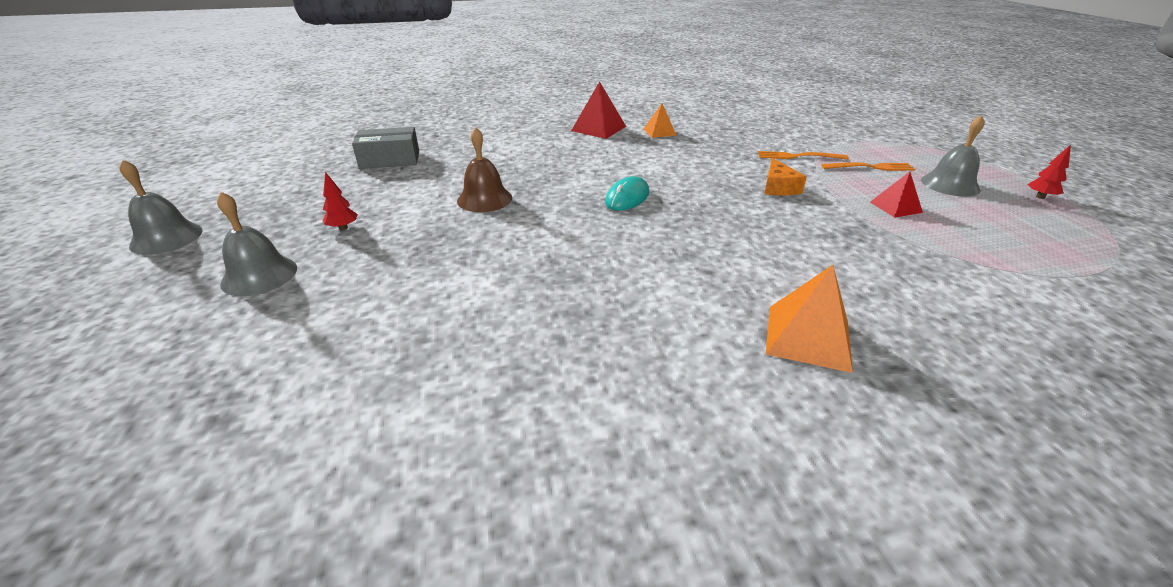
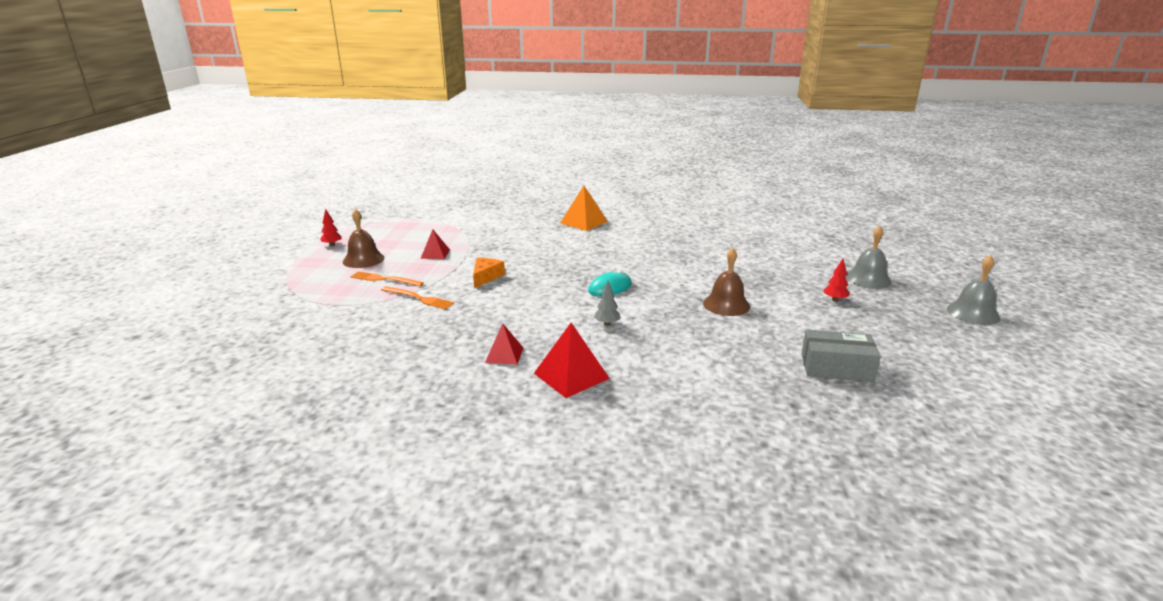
camera: 160 degrees left, 10 degrees down
(600, 162) = (607, 324): none -> grey tree
(659, 132) = (504, 355): orange pyramid -> red pyramid
(950, 184) = (363, 259): grey bell -> brown bell

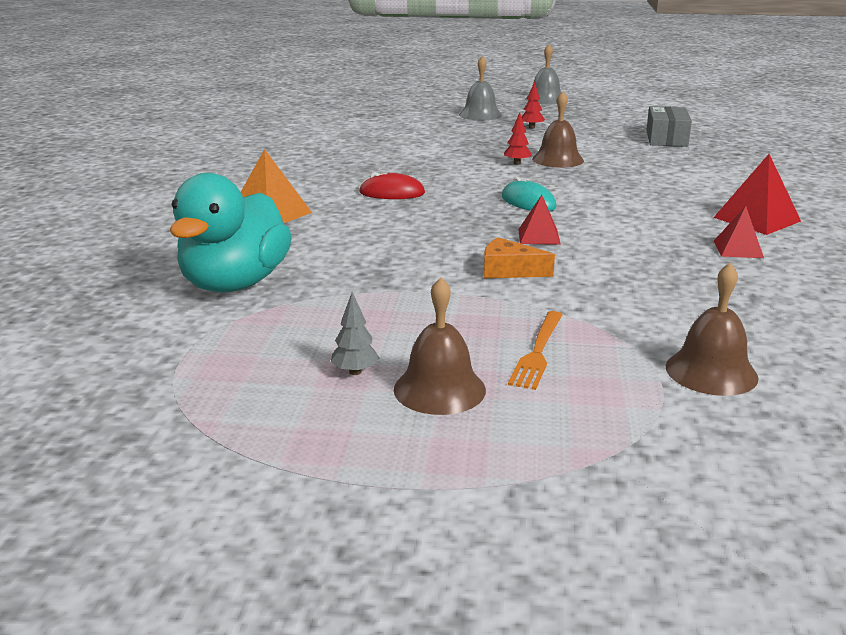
camera: 90 degrees left, 0 degrees up
(332, 245) = (342, 449): red tree -> red tree (517, 163)
(338, 318) = (711, 372): none -> brown bell
(419, 298) = (606, 313): orange fork -> none
(435, 254) = (408, 318): red pyramid -> red pyramid (539, 236)
(487, 221) = (235, 284): none -> turquoise duck
(607, 324) = (629, 204): grey tree -> grey tree (355, 372)
(625, 248) = (392, 193): none -> red mouse

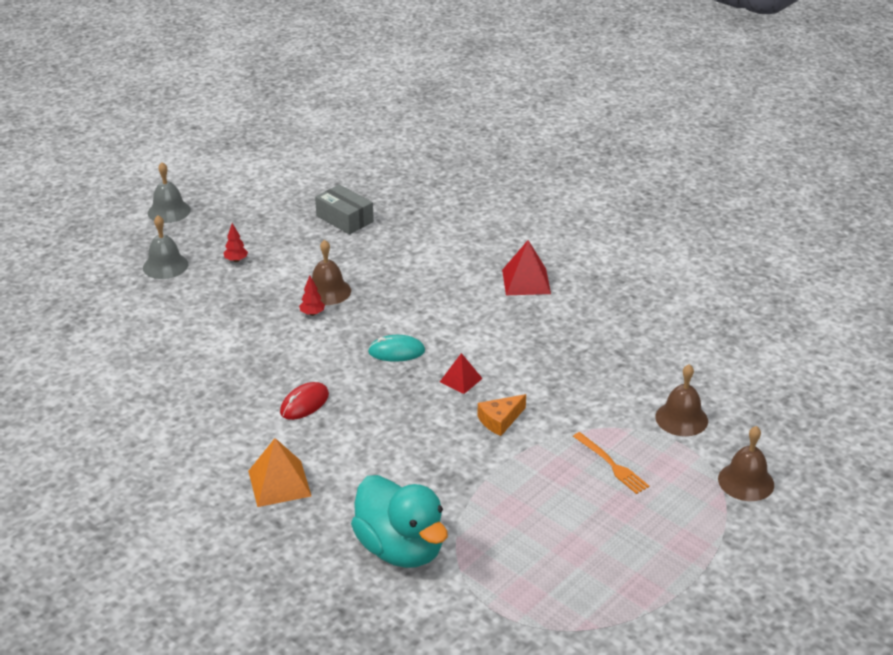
camera: 55 degrees left, 10 degrees up
(355, 372) = (574, 544): grey tree -> none
(439, 389) = (620, 520): brown bell -> brown bell (746, 481)
(738, 249) = (559, 317): red pyramid -> none

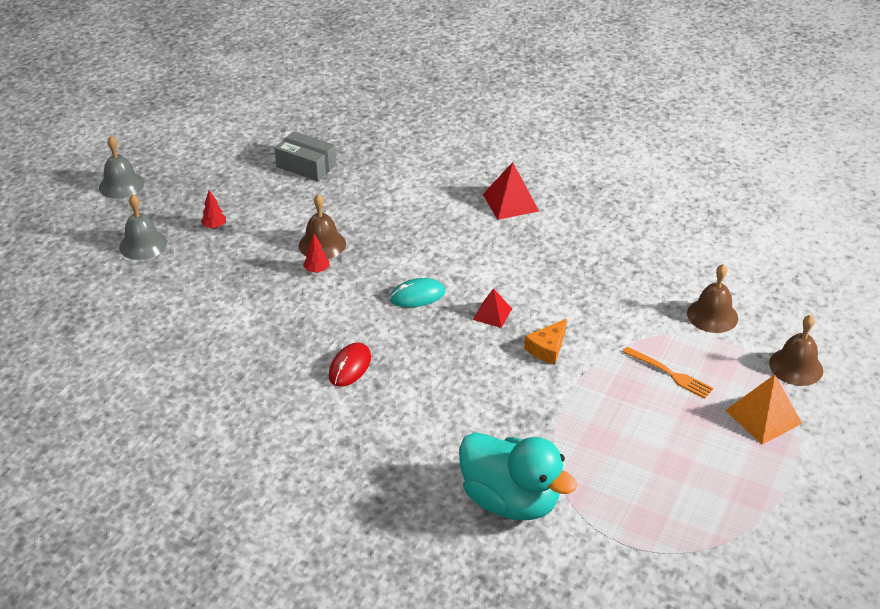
camera: 15 degrees left, 5 degrees up
(279, 483) = (361, 456): orange pyramid -> orange pyramid (763, 416)

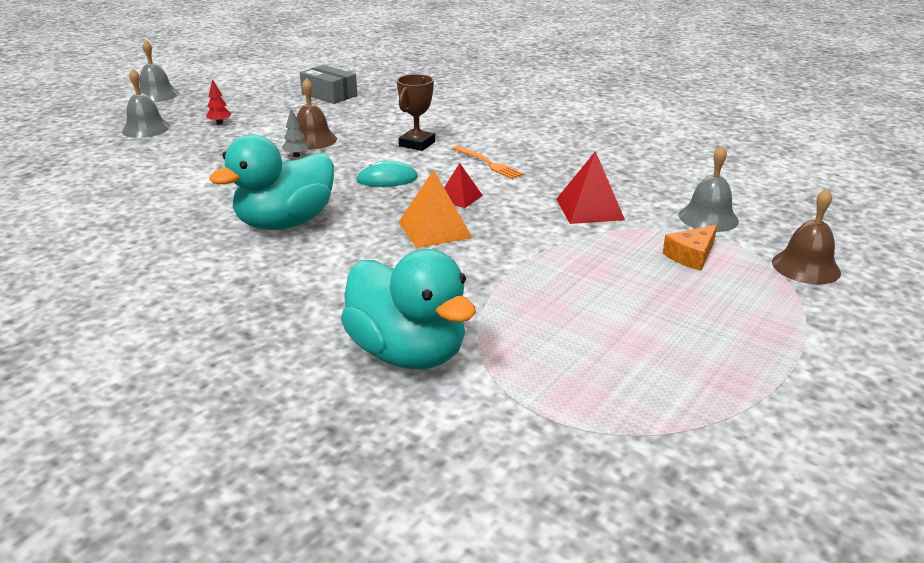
camera: 10 degrees right, 10 degrees down
(317, 270) = (296, 155): red tree -> grey tree
(350, 367) = (285, 223): red mouse -> turquoise duck
(426, 239) = (417, 144): none -> brown trophy
(510, 202) = (512, 127): red pyramid -> red pyramid (589, 209)
(547, 348) = (509, 227): orange cheese -> orange cheese (691, 256)
(670, 374) = (647, 259): orange fork -> orange fork (488, 163)
(712, 315) = (708, 218): brown bell -> grey bell
(763, 416) = (758, 307): orange pyramid -> orange pyramid (434, 229)

